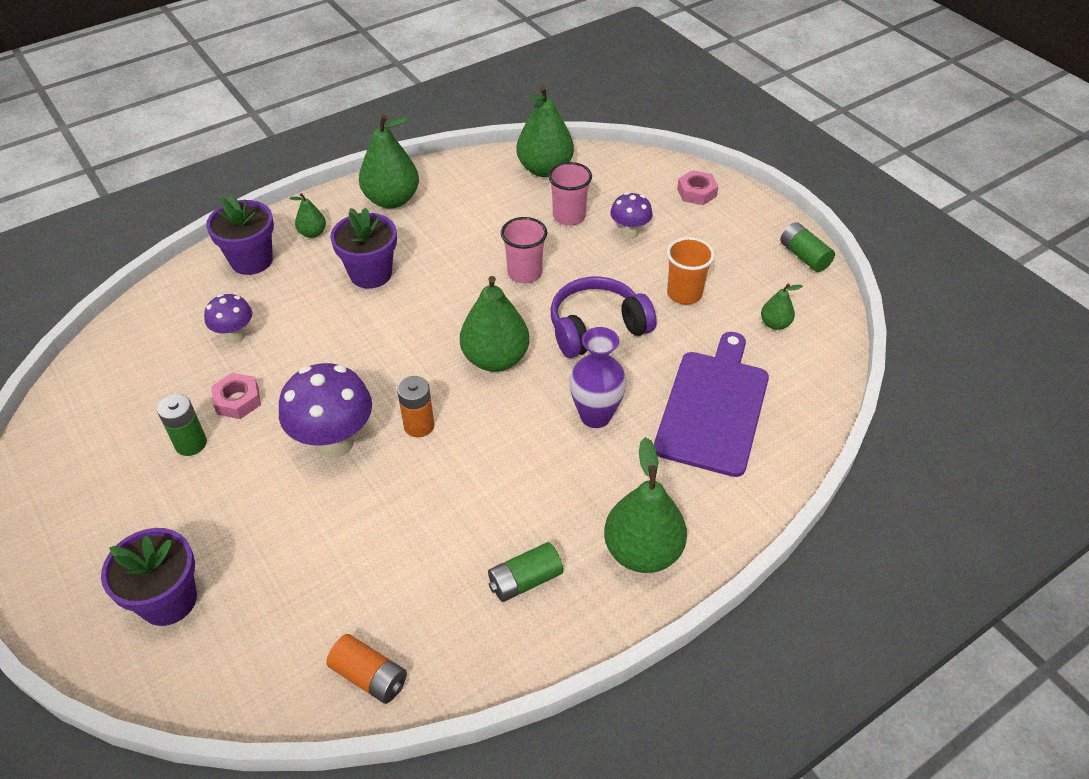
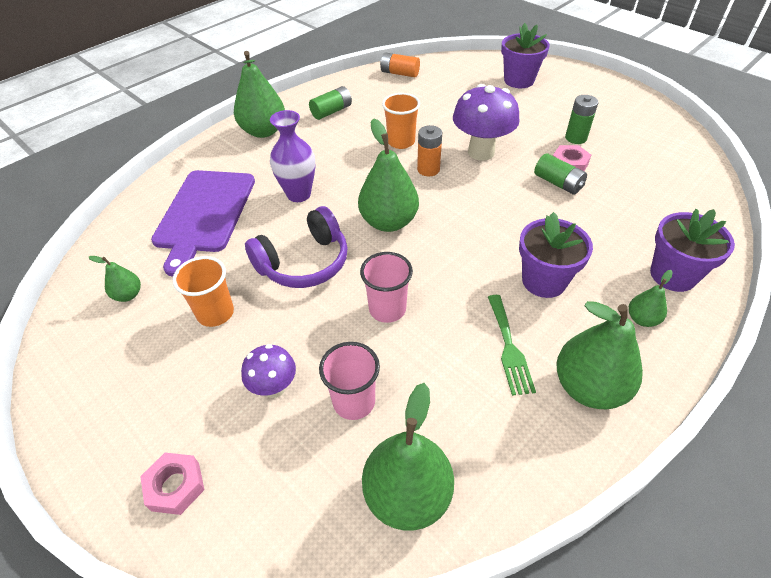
camera: 170 degrees right, 0 degrees up
(235, 336) = (616, 205): purple mushroom -> none
(435, 231) = (509, 348): none -> green fork
(436, 484) = (401, 142): none -> orange cup
(804, 256) = (61, 390): green battery -> green battery (558, 183)

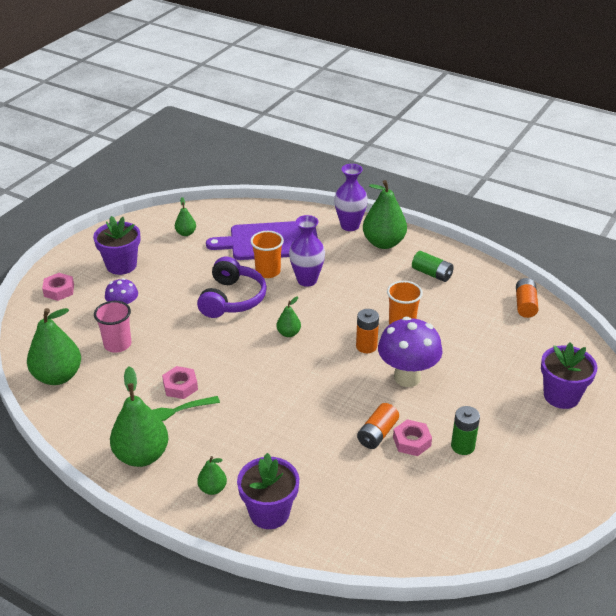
camera: 75 degrees right, 10 degrees down
(215, 313) = (177, 272): orange cup -> orange cup (268, 271)
(217, 148) = (350, 226): none -> purple vase
(304, 263) = (232, 299): purple headphones -> purple headphones turned 120 degrees counterclockwise
(387, 309) = (196, 347): pink cup -> none
(389, 222) = (288, 333): green pear -> green pear, size x0.49
(461, 333) = (180, 386): none -> pink nut
(544, 281) = (243, 428): purple flower pot -> purple flower pot (121, 265)
(558, 183) = (377, 434): green battery -> orange battery

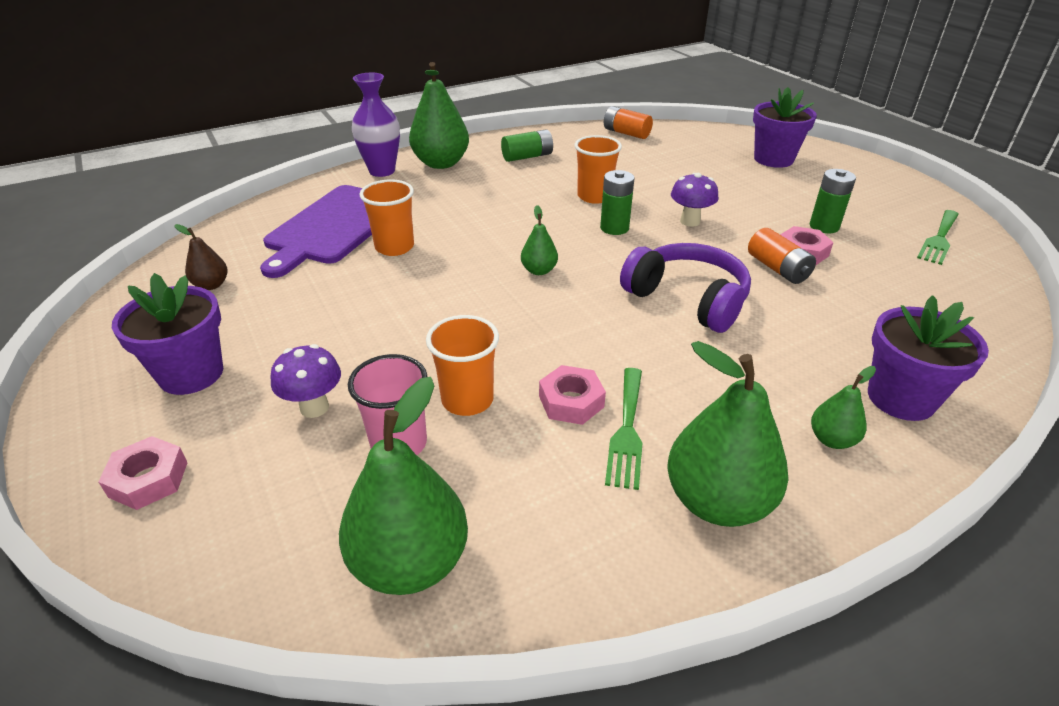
camera: 60 degrees left, 0 degrees up
(159, 352) = (467, 400): none -> orange cup
(186, 233) = (211, 285): green pear -> brown pear
(232, 299) = (418, 292): purple headphones -> purple headphones (687, 299)
(307, 280) = (448, 226): purple vase -> none
(366, 346) = (614, 228): orange battery -> green battery
(407, 377) = (690, 221): purple mushroom -> purple mushroom, size x0.56
(501, 514) = (939, 239): none -> green fork

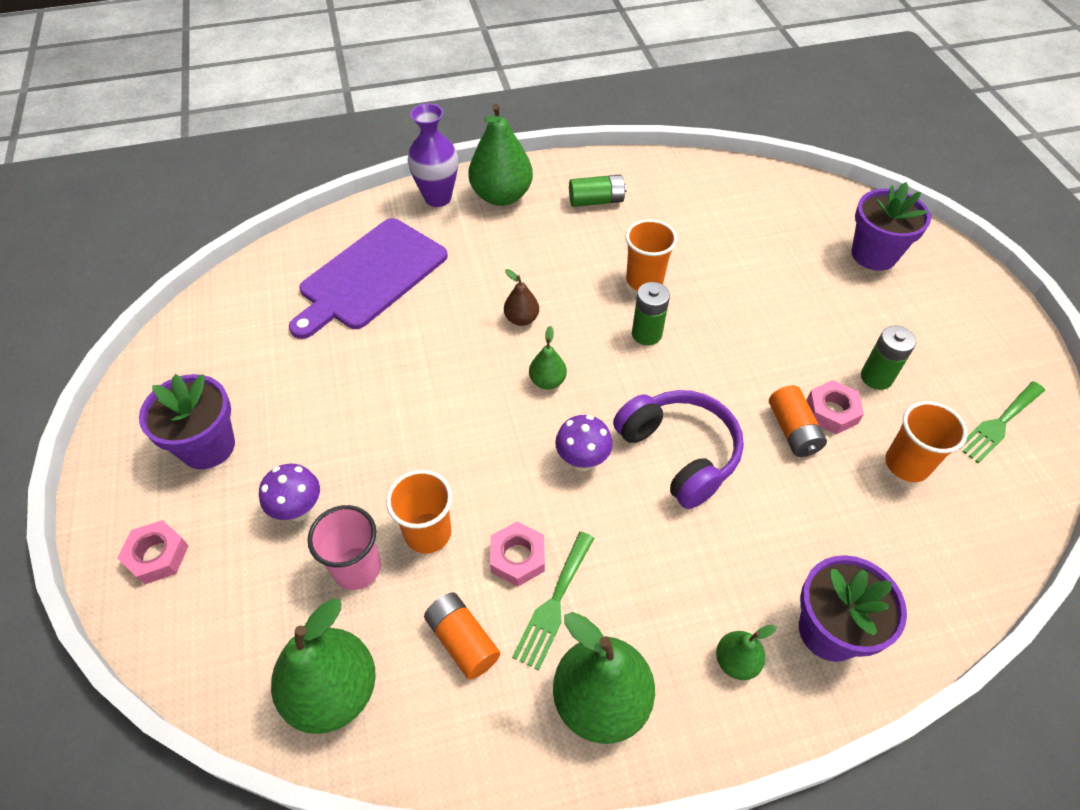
camera: 15 degrees right, 15 degrees up
(211, 285) = (243, 337): brown pear -> brown pear (521, 319)
(394, 247) = (419, 318): orange cup -> orange cup (907, 464)
(626, 133) = (721, 178): orange battery -> orange battery (462, 641)
(690, 221) = (731, 340): purple mushroom -> purple mushroom (582, 461)

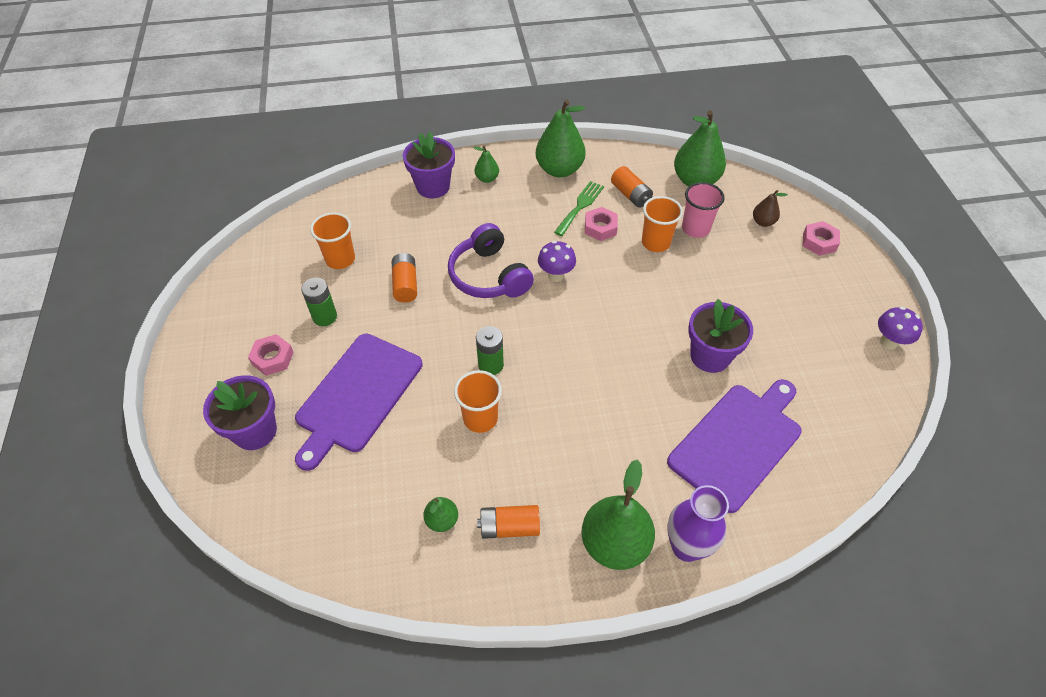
camera: 175 degrees left, 0 degrees up
(208, 446) = (819, 302): purple flower pot -> purple flower pot (710, 356)
(298, 510) = (740, 260): purple mushroom -> purple mushroom (888, 342)
(521, 319) = (595, 387): brown pear -> brown pear (763, 222)
(547, 381) = (576, 331): green pear -> green pear (442, 520)
(596, 201) = (509, 527): green battery -> orange battery
(786, 293) = (357, 395): none -> purple cutting board
(832, 411) = (371, 295): pink nut -> pink nut (272, 358)
(999, 424) = (260, 279): green fork -> none

